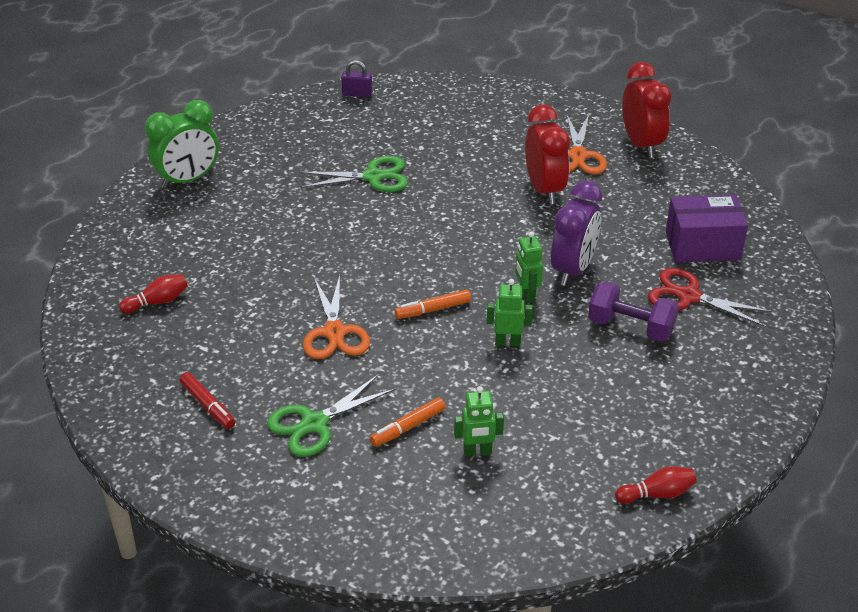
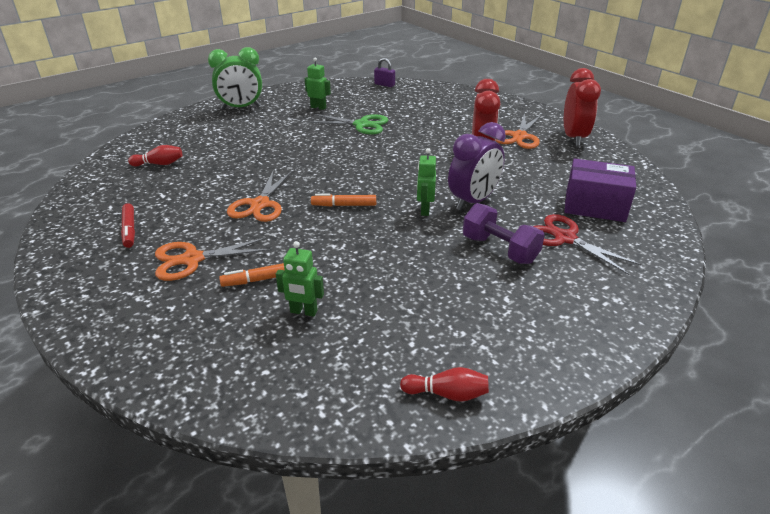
camera: 20 degrees right, 5 degrees down
(314, 424) = (192, 259): green scissors -> orange scissors
(507, 342) = (387, 238): green robot -> green robot (318, 107)

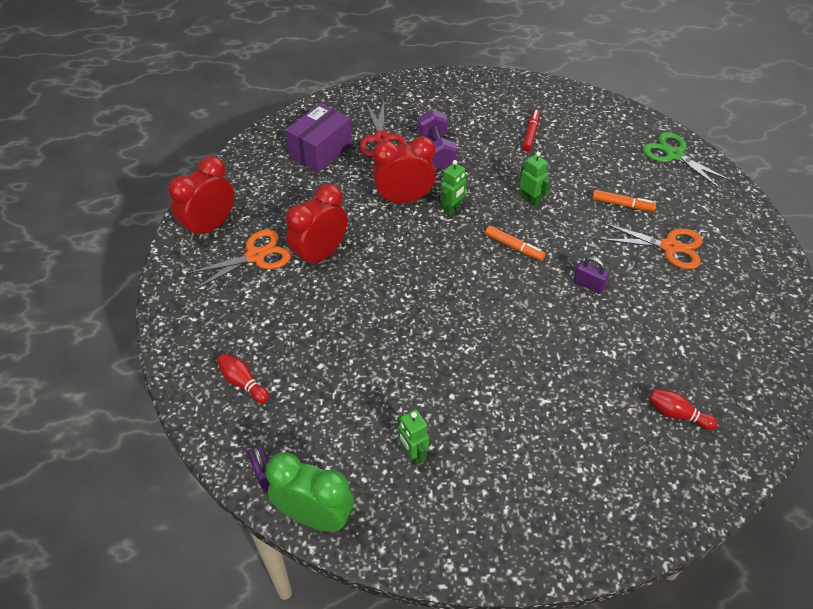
camera: 145 degrees left, 15 degrees up
(129, 230) = (720, 308): red marker -> red marker (530, 134)
(241, 108) = (523, 521): green clock -> green clock (315, 516)
(260, 204) = (588, 285): orange scissors -> purple padlock
(303, 312) = (604, 168): green robot -> green robot (530, 200)
(361, 125) = (393, 373): green scissors -> green scissors (674, 155)
(447, 394) = (555, 96): red bowling pin -> red bowling pin (243, 383)
(473, 201) = (404, 199): purple clock -> red clock
(595, 206) = (321, 151): purple box -> purple box turned 75 degrees clockwise

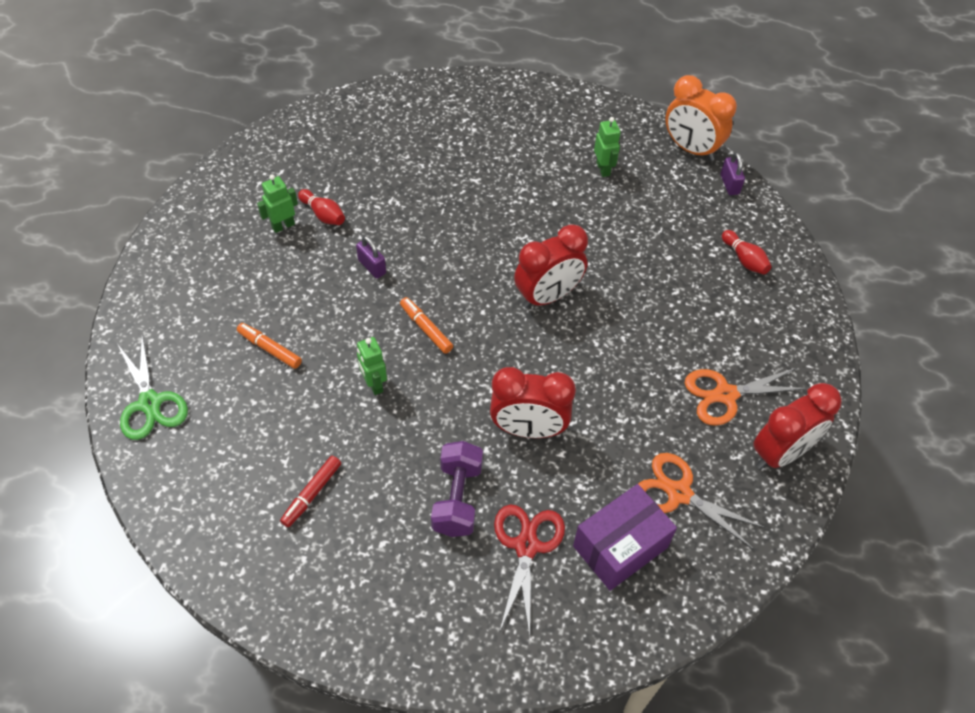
camera: 165 degrees left, 5 degrees up
(315, 516) = (691, 149): green clock -> orange clock
(320, 255) = (649, 377): red clock -> red clock (548, 296)
(452, 209) = (474, 397): green robot -> green robot (283, 226)
(669, 246) = (258, 285): orange scissors -> orange scissors (678, 493)
(677, 414) = (371, 144): red bowling pin -> red bowling pin (323, 214)

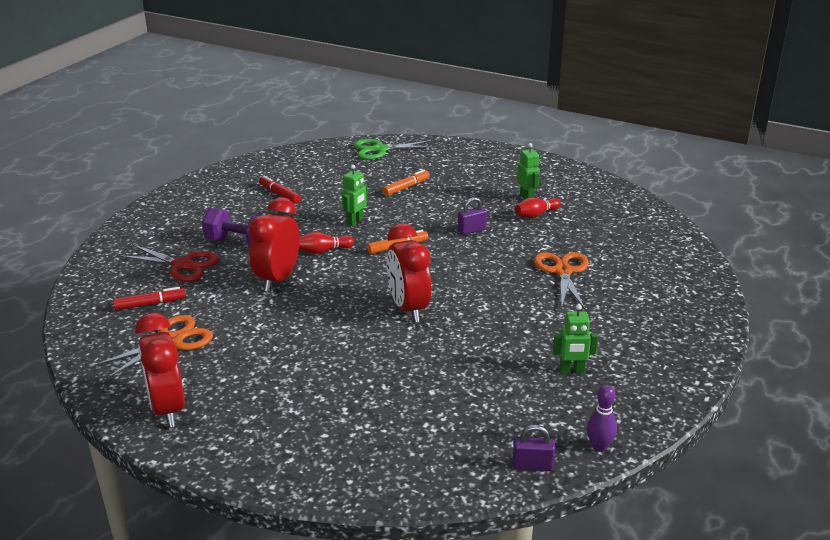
camera: 105 degrees right, 25 degrees down
(374, 384) = (355, 221): green robot -> green robot turned 135 degrees clockwise
(620, 547) = (150, 304): purple box -> red marker
(691, 149) = (599, 446): orange clock -> purple bowling pin
(725, 395) = (248, 390): orange scissors -> orange scissors (562, 271)
(744, 259) = (410, 447): red bowling pin -> red bowling pin (323, 251)

